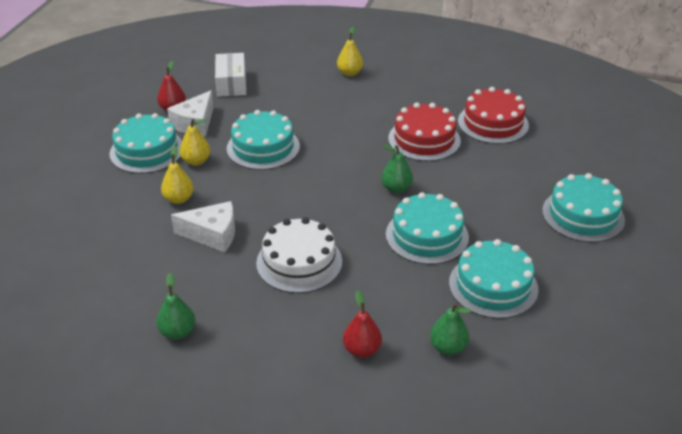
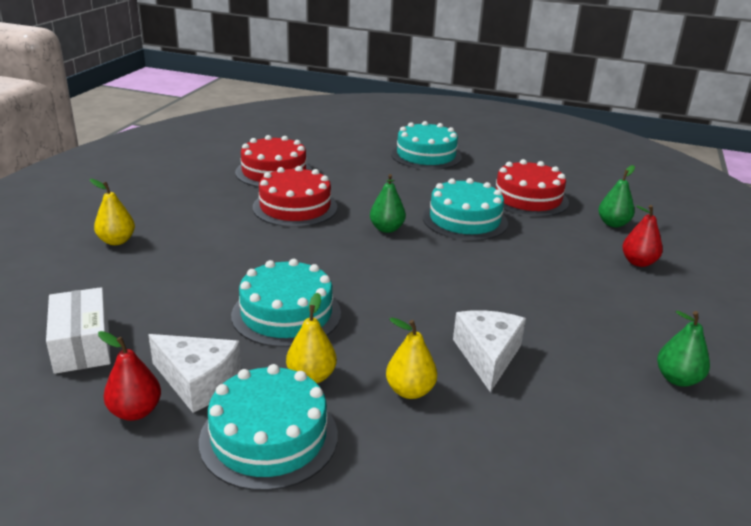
camera: 90 degrees left, 10 degrees down
(231, 83) = (82, 344): white box -> white box turned 75 degrees clockwise
(299, 262) = (524, 292): white cake -> none
(493, 286) = (528, 198): turquoise cake -> red cake

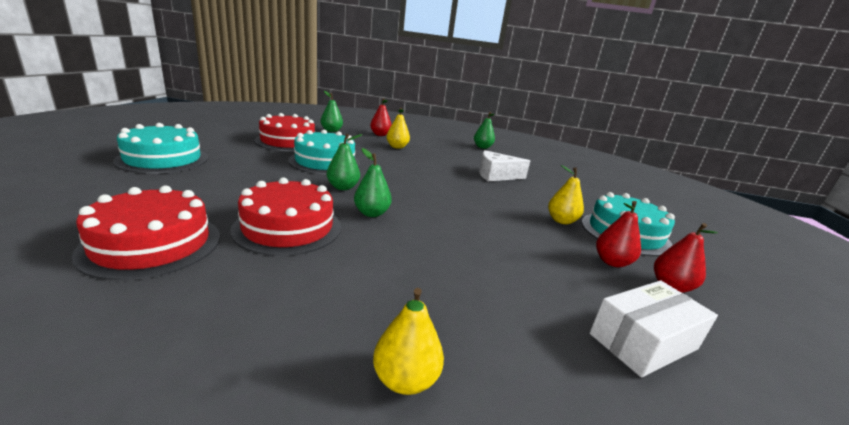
camera: 100 degrees left, 5 degrees down
(198, 382) = (612, 262): white cheese -> red pear
(286, 314) = (500, 230): turquoise cake -> none
(324, 241) = (371, 213): none -> green pear
(410, 391) = (544, 195): yellow pear -> yellow pear (397, 147)

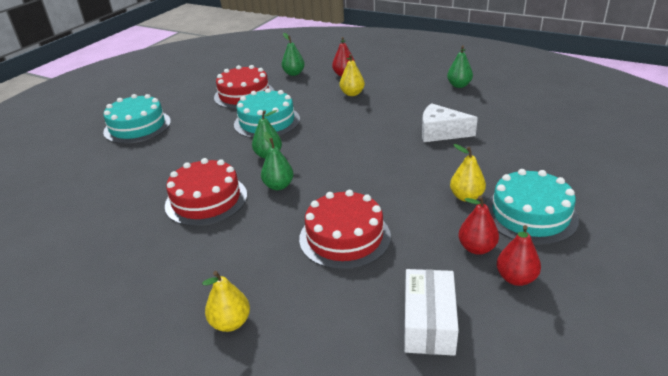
camera: 25 degrees right, 10 degrees up
(152, 244) = (116, 212): red cake -> red cake (344, 237)
(643, 341) = (428, 323): white box -> white box turned 75 degrees counterclockwise

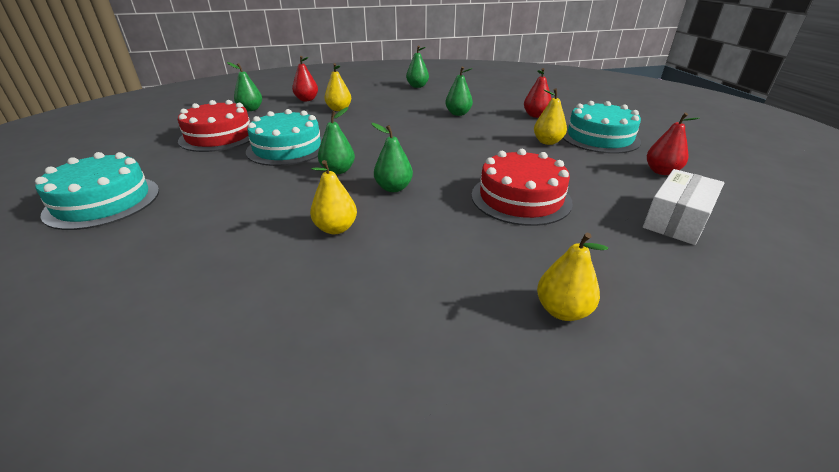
camera: 45 degrees left, 0 degrees up
(206, 200) = (336, 228): red cake -> yellow pear
(428, 323) = (677, 220): white box -> white box turned 75 degrees clockwise
(441, 133) = (458, 114): white cheese -> green pear
(476, 248) = (611, 166): red pear -> red pear (535, 115)

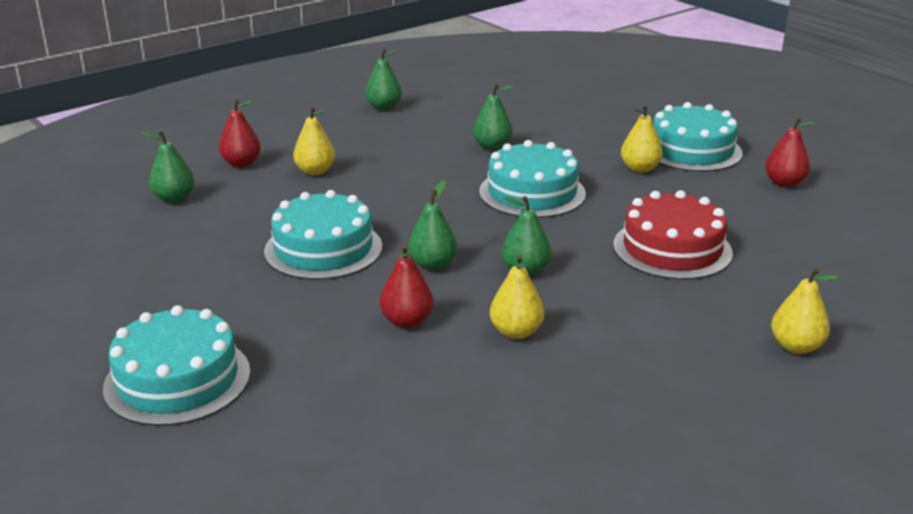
camera: 25 degrees left, 5 degrees down
(219, 136) = (193, 253): red cake -> none
(454, 142) = (532, 192): none -> turquoise cake
(535, 115) = (593, 130): red pear -> red pear (407, 321)
(677, 220) = (831, 236): white box -> none

